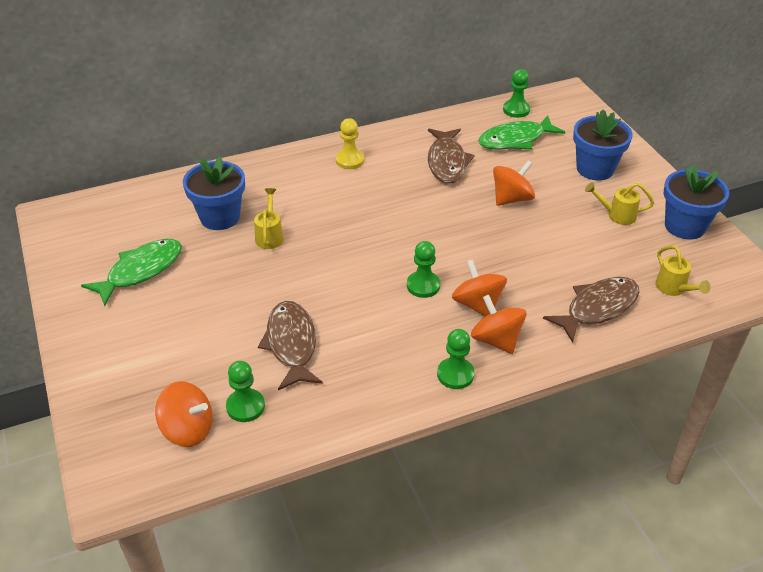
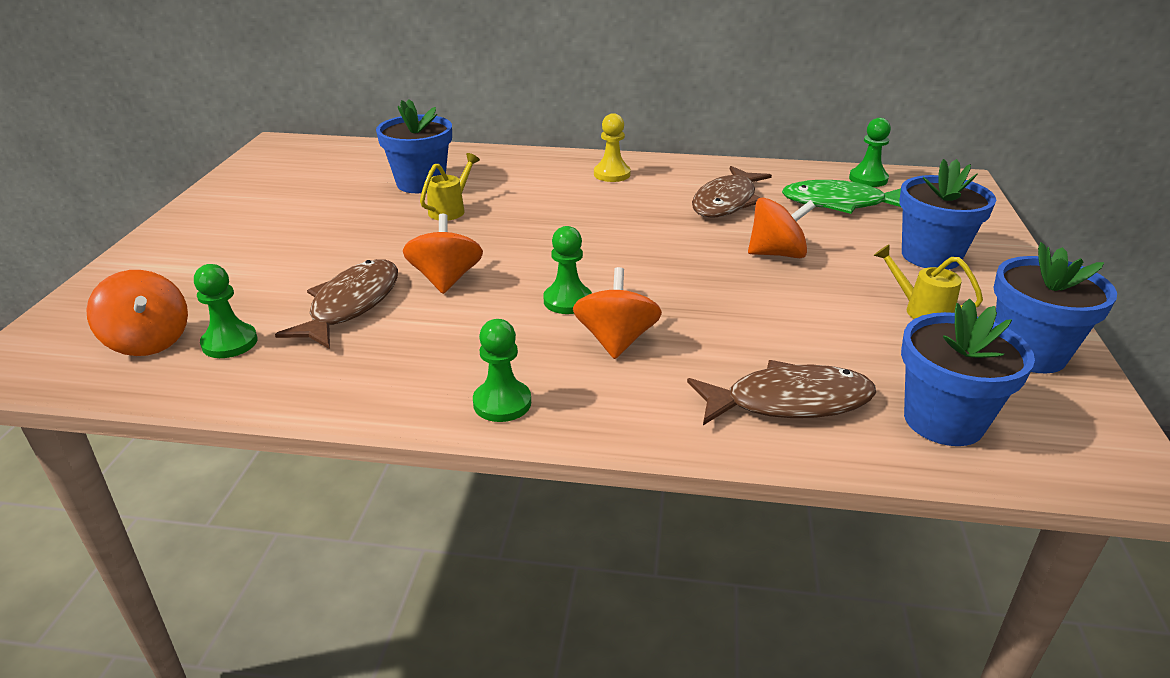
camera: 30 degrees right, 10 degrees down
(141, 271) = (293, 202): green fish -> none
(496, 340) = (599, 386): orange spinning top -> orange spinning top (446, 280)
(674, 289) = (943, 420): yellow watering can -> blue flower pot

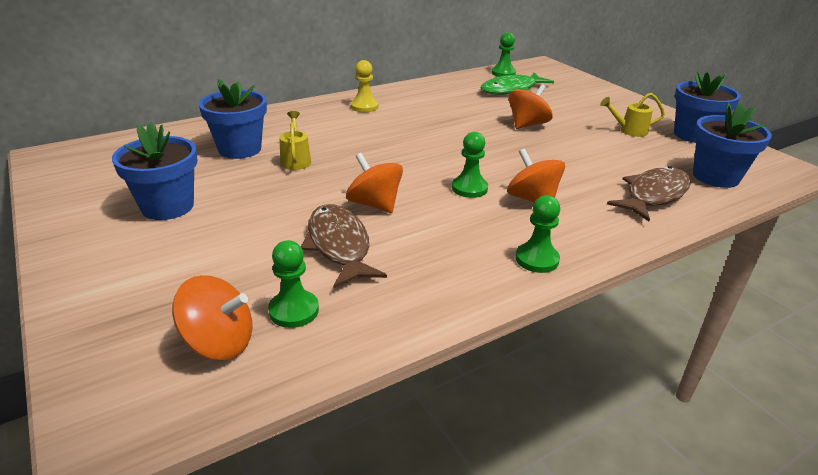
camera: 40 degrees left, 0 degrees up
(726, 202) = (456, 104): brown fish -> none
(931, 256) = (591, 104): blue flower pot -> blue flower pot (167, 206)

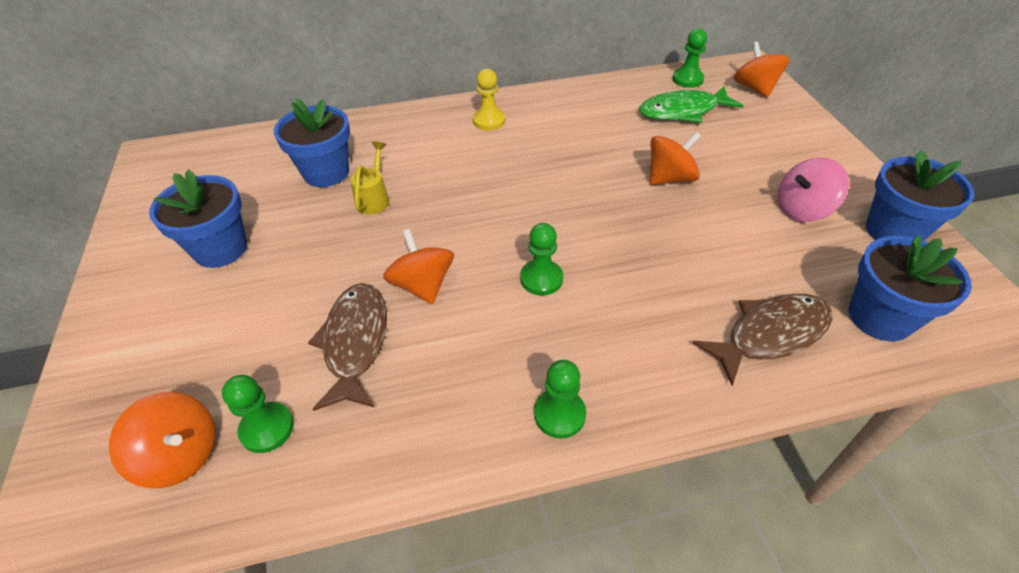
camera: 20 degrees right, 15 degrees up
(532, 199) = (607, 312): orange spinning top -> orange spinning top (755, 88)
(629, 131) = (802, 209): yellow watering can -> pink spinning top

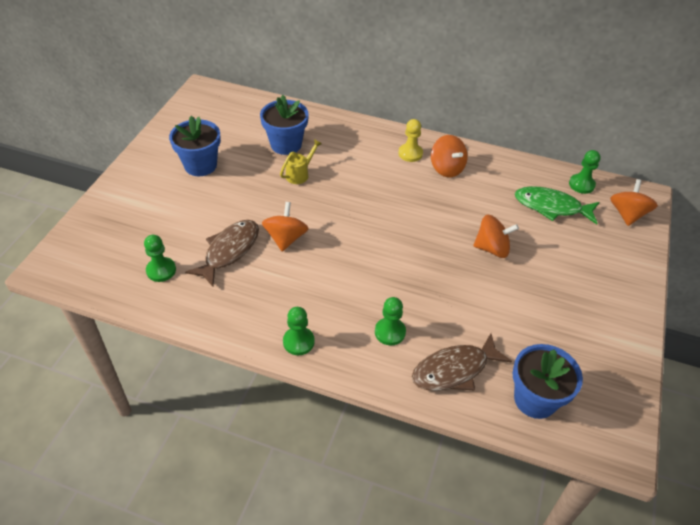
camera: 30 degrees right, 0 degrees up
(181, 454) = (119, 261): orange spinning top -> orange spinning top (447, 168)
(541, 279) = (352, 268): green pawn -> green pawn (390, 332)
(770, 335) = (454, 370): brown fish -> brown fish turned 150 degrees clockwise
(802, 209) = (561, 313): pink spinning top -> none
(893, 231) = (610, 359): blue flower pot -> none

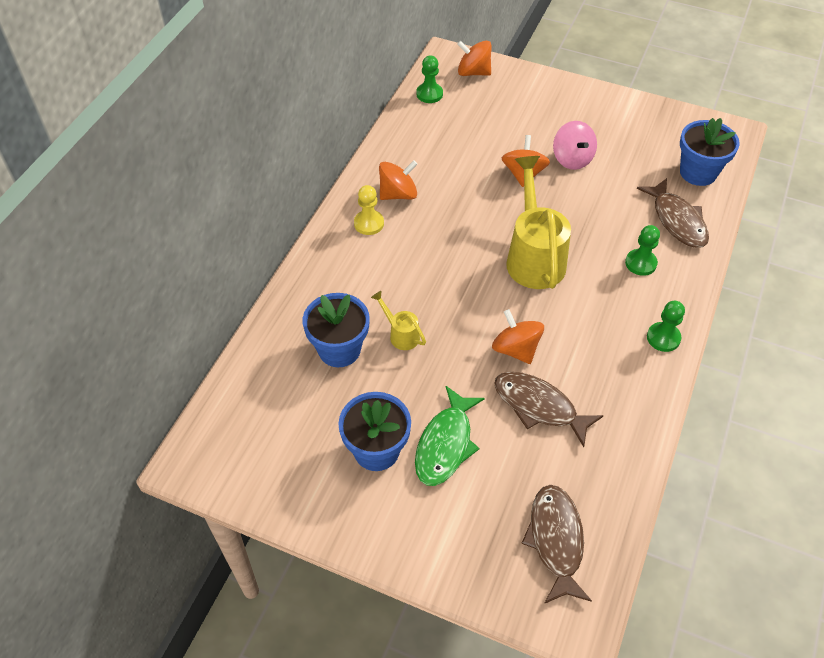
camera: 85 degrees left, 5 degrees up
(113, 256) = (556, 540): none -> brown fish
(161, 270) = (575, 479): green pawn -> none
(286, 238) = (516, 349): orange spinning top -> orange spinning top turned 45 degrees clockwise
(388, 253) = (534, 256): none -> yellow watering can
(524, 286) = (572, 159): none -> pink spinning top
(551, 207) = (462, 121): green fish -> green fish (445, 444)

